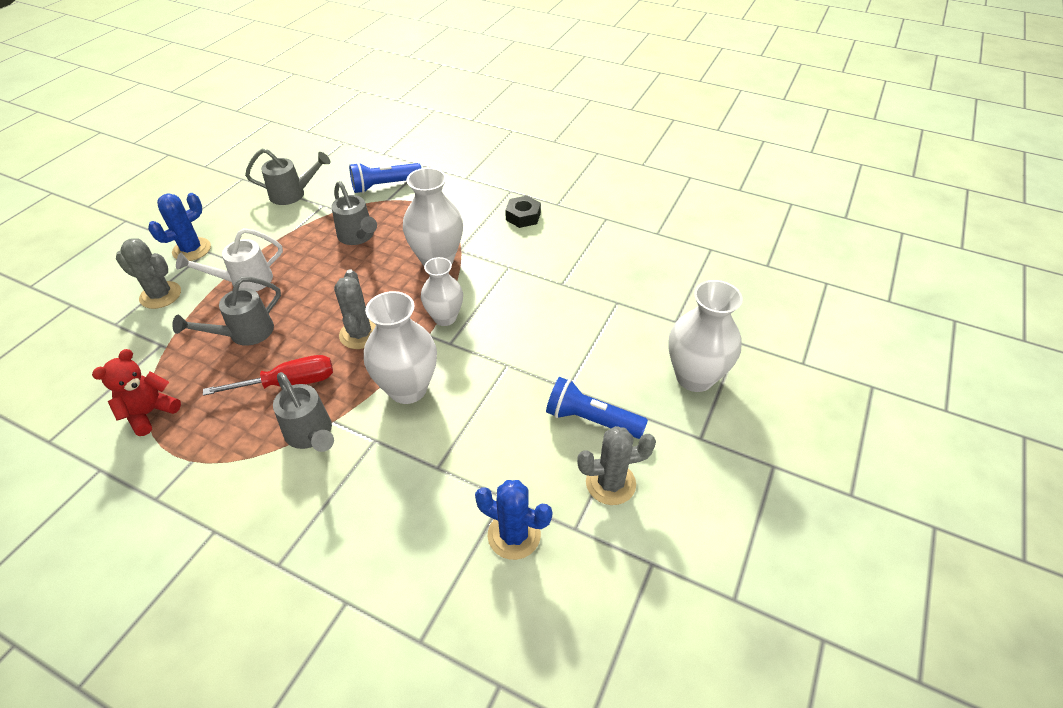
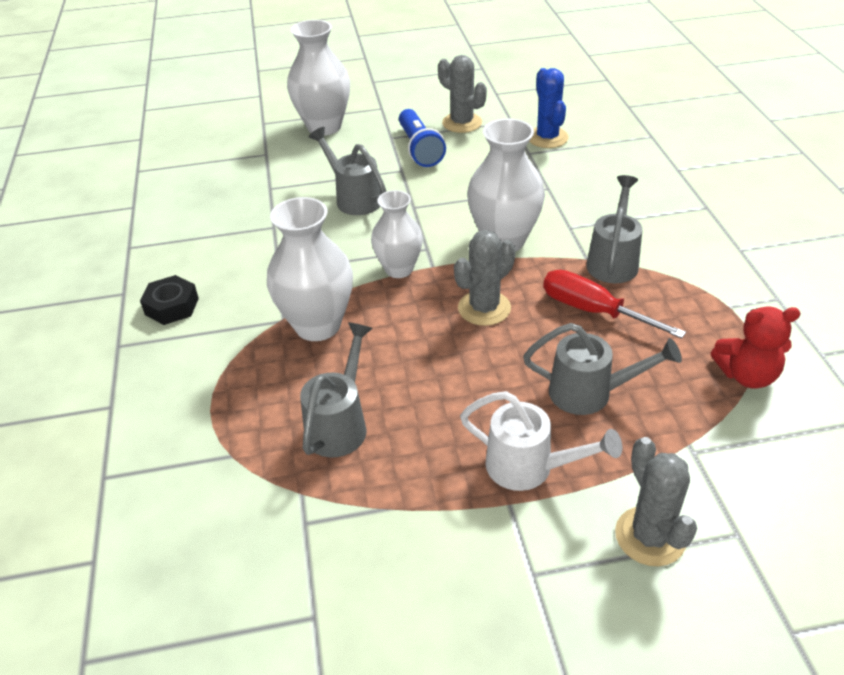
camera: 125 degrees left, 5 degrees down
(192, 249) = (550, 598): blue cactus -> none
(293, 194) = (309, 591): grey watering can -> grey watering can (354, 198)
(384, 186) = (196, 484): blue flashlight -> none

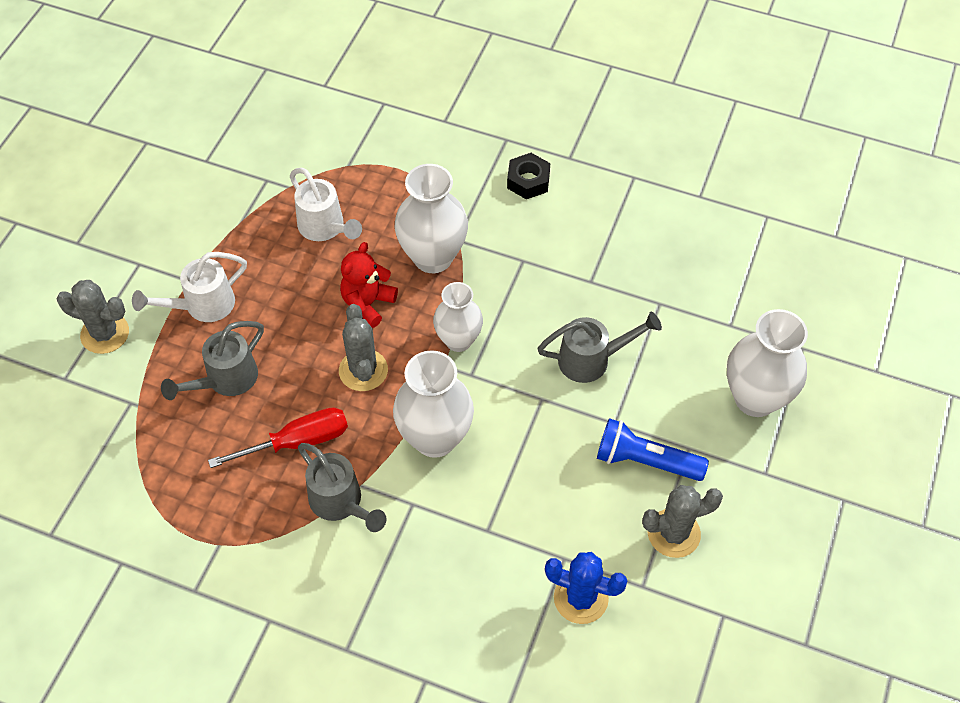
camera: 120 degrees right, 15 degrees up
(340, 424) = (325, 228): grey watering can -> white watering can
(746, 375) = (151, 491): red teddy bear -> red teddy bear (368, 304)

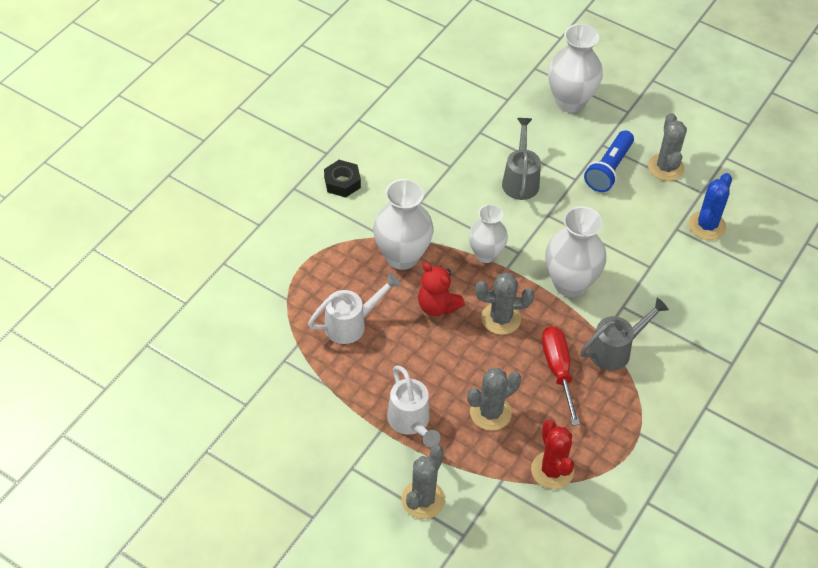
camera: 80 degrees left, 5 degrees down
(154, 454) = (552, 470): none -> red cactus
(226, 380) = (490, 413): grey watering can -> grey cactus

